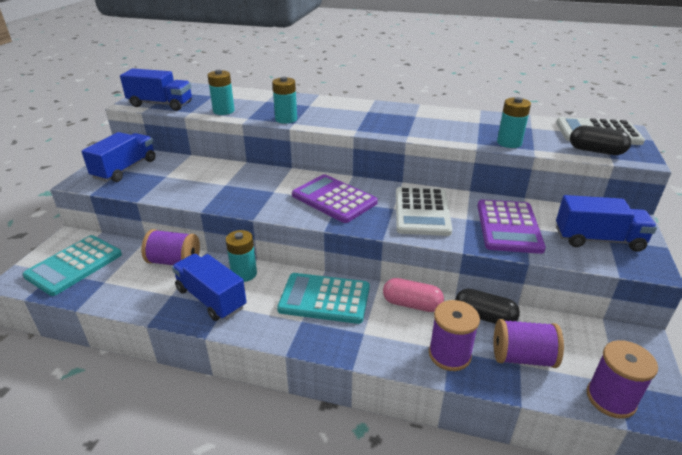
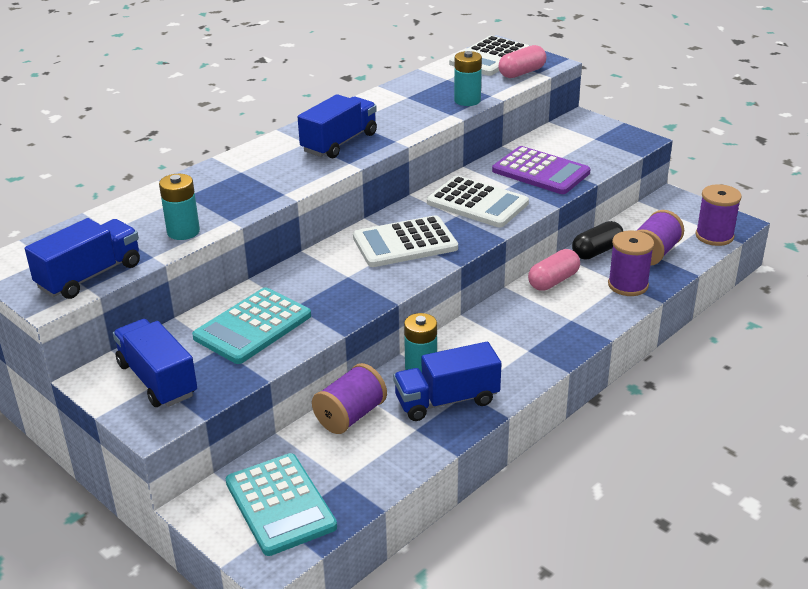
camera: 60 degrees left, 0 degrees up
(286, 119) = (267, 196): turquoise battery -> none
(324, 299) = (506, 327): turquoise calculator -> turquoise calculator (252, 326)
(334, 199) = (405, 243): purple calculator -> white calculator
(596, 151) = (522, 73): black capsule -> pink capsule
(598, 239) = (592, 143): blue truck -> blue truck (339, 143)

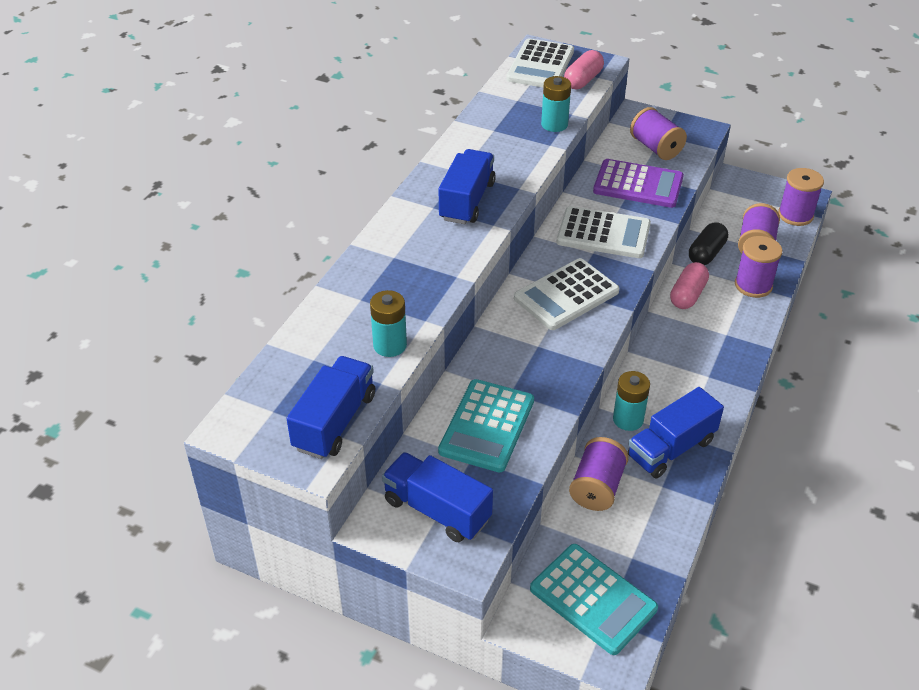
camera: 20 degrees left, 10 degrees up
(580, 147) = (656, 148): none -> purple spool

